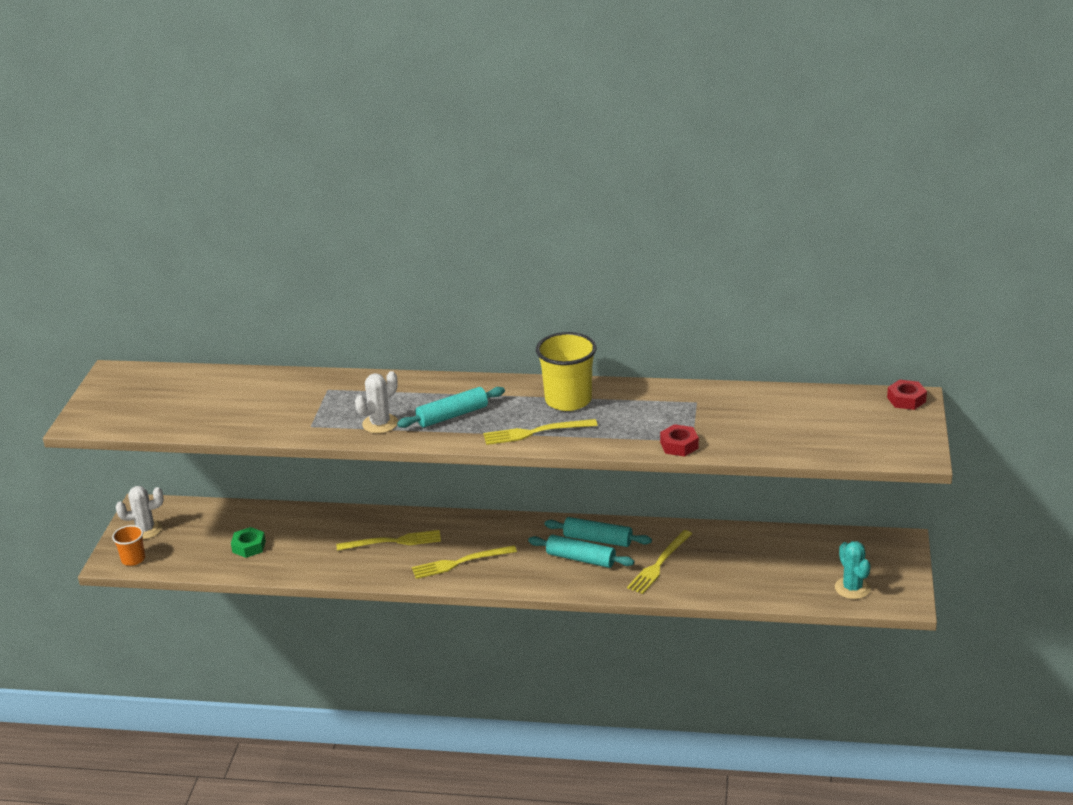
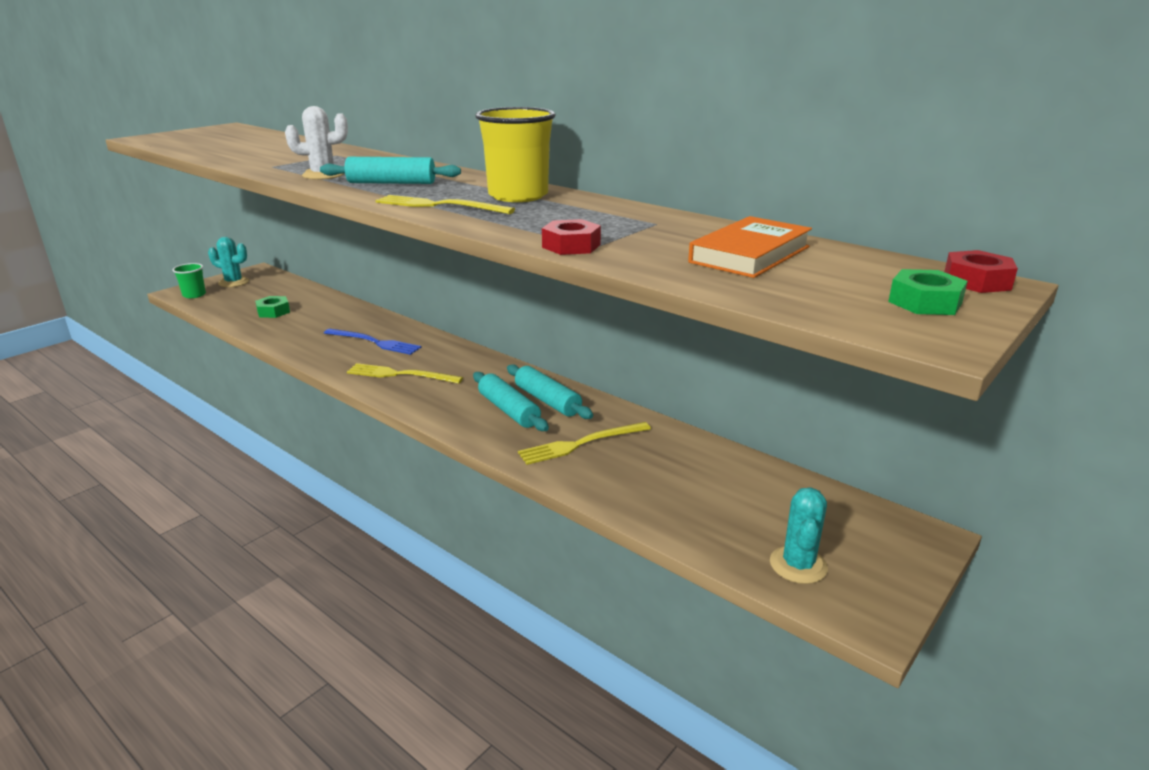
camera: 30 degrees right, 5 degrees down
(133, 559) = (194, 295): orange cup -> green cup
(145, 530) = (233, 282): white cactus -> turquoise cactus
(393, 542) = (374, 342): yellow fork -> blue fork
(781, 416) = (750, 254): none -> orange book
(896, 428) = (925, 302): none -> green nut

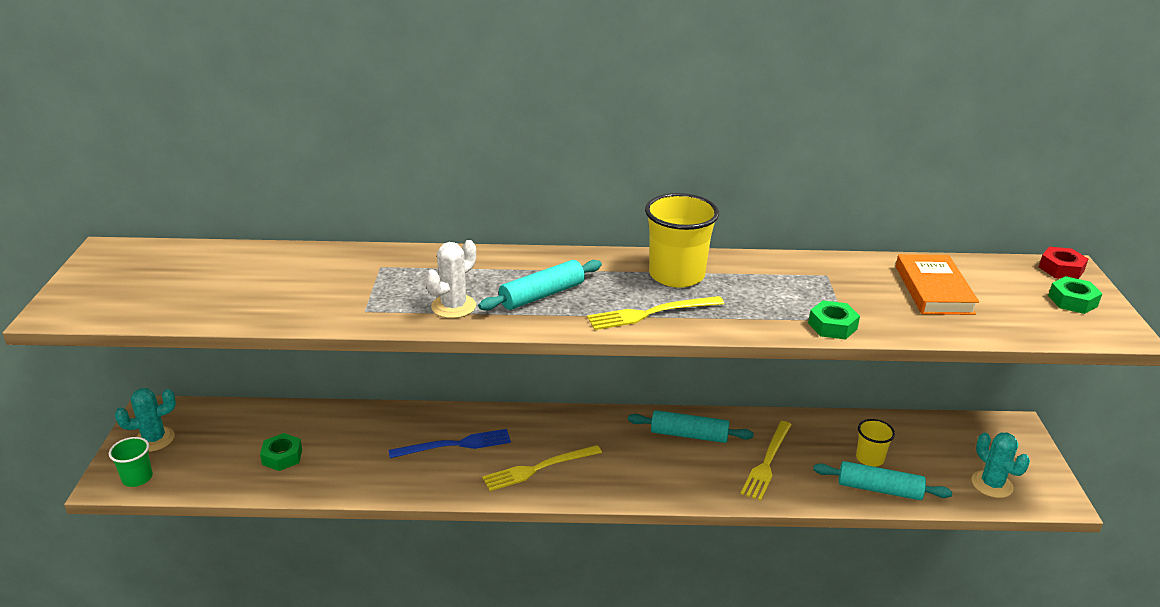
camera: 40 degrees left, 5 degrees up
(509, 410) = (677, 459): turquoise rolling pin -> turquoise rolling pin (879, 489)
(571, 246) = (832, 326): red nut -> green nut
(688, 484) = (869, 458): none -> yellow cup

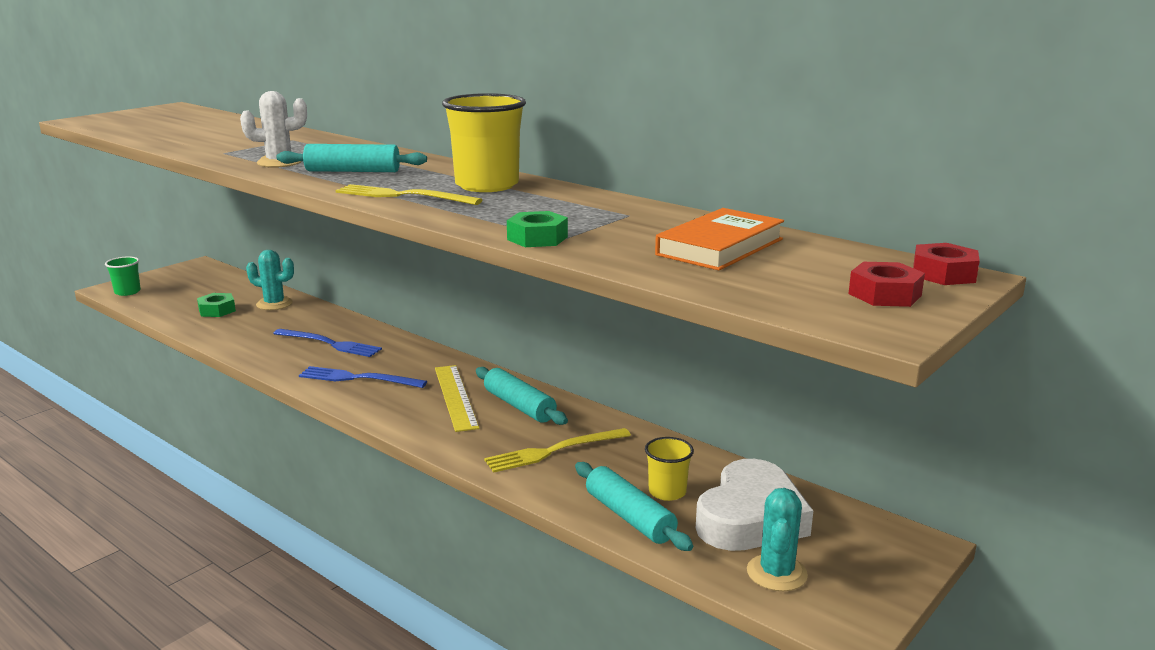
camera: 40 degrees right, 10 degrees down
(154, 439) = (172, 278): turquoise cactus -> turquoise cactus (274, 304)
(538, 468) = (358, 378): yellow fork -> blue fork
(635, 449) = (455, 397): none -> yellow ruler
(931, 453) = (750, 517): none -> white heart
(1072, 301) = (884, 294): green nut -> red nut

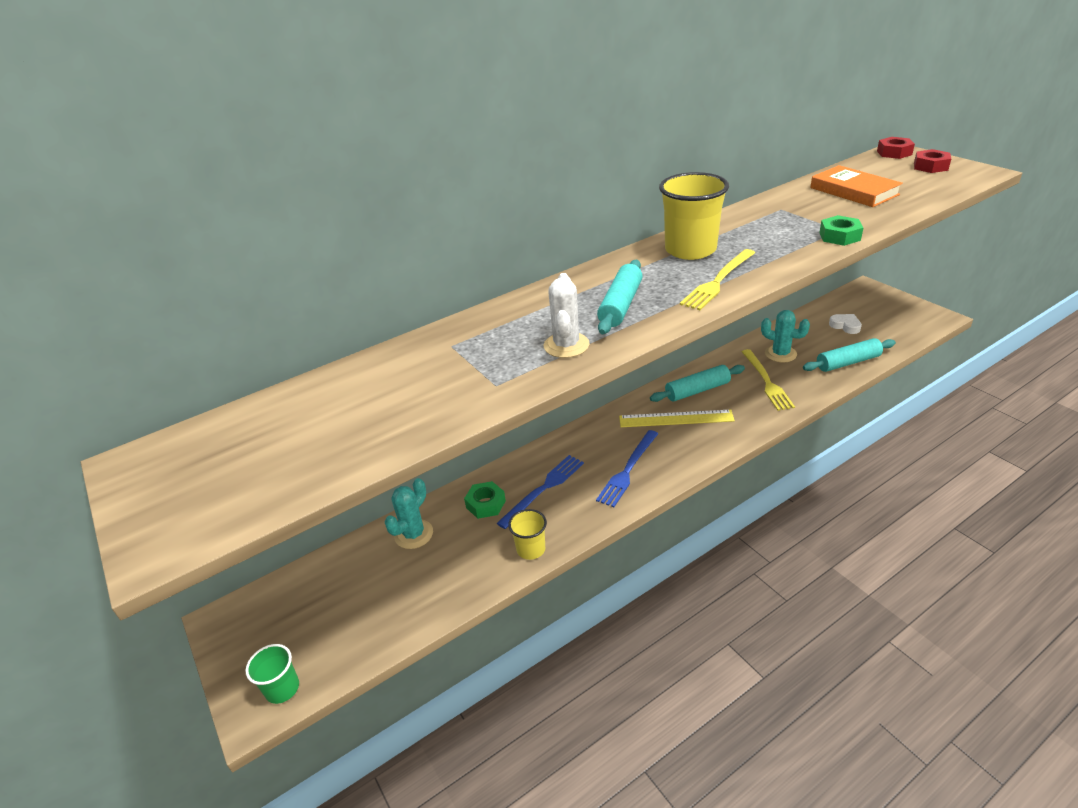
camera: 70 degrees left, 15 degrees up
(217, 310) = (407, 583): green nut -> green nut (485, 504)
(667, 492) = (818, 347): yellow cup -> yellow cup (531, 549)
(750, 517) = (845, 326): white heart -> white heart, size x0.45
(776, 573) = (898, 327): turquoise cactus -> turquoise cactus (780, 354)

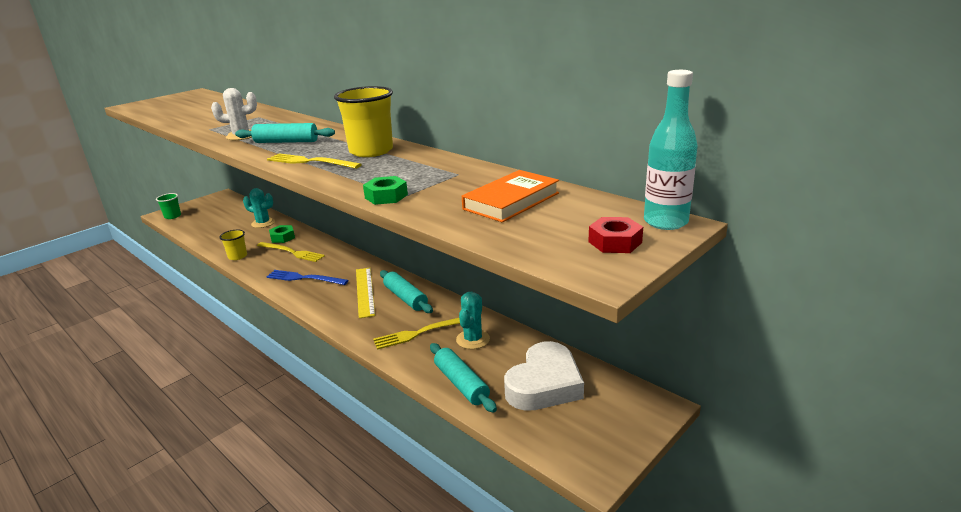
camera: 75 degrees right, 10 degrees down
(544, 489) = (292, 252): blue fork -> yellow fork
(845, 326) = (544, 384): white heart -> white heart, size x2.23
(894, 153) = (665, 222): red nut -> turquoise bottle

